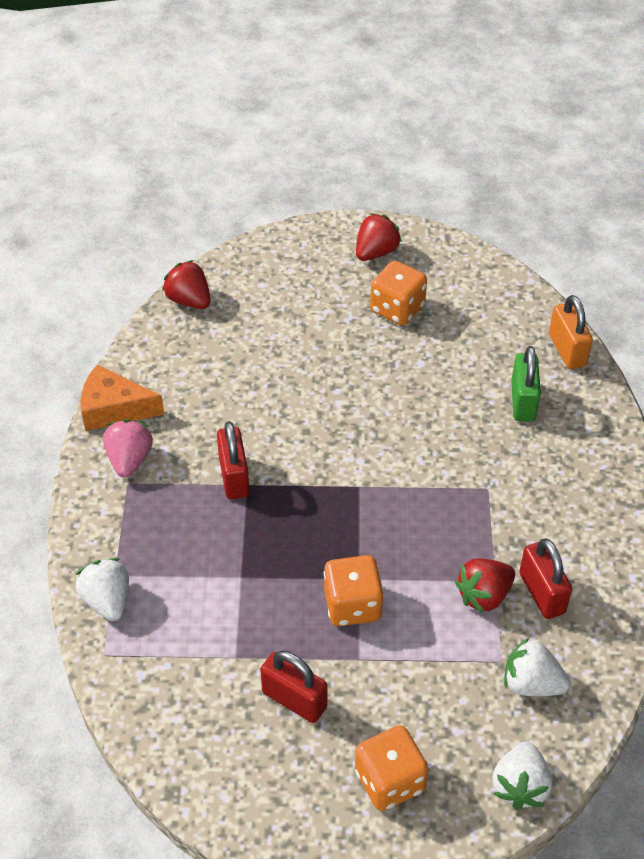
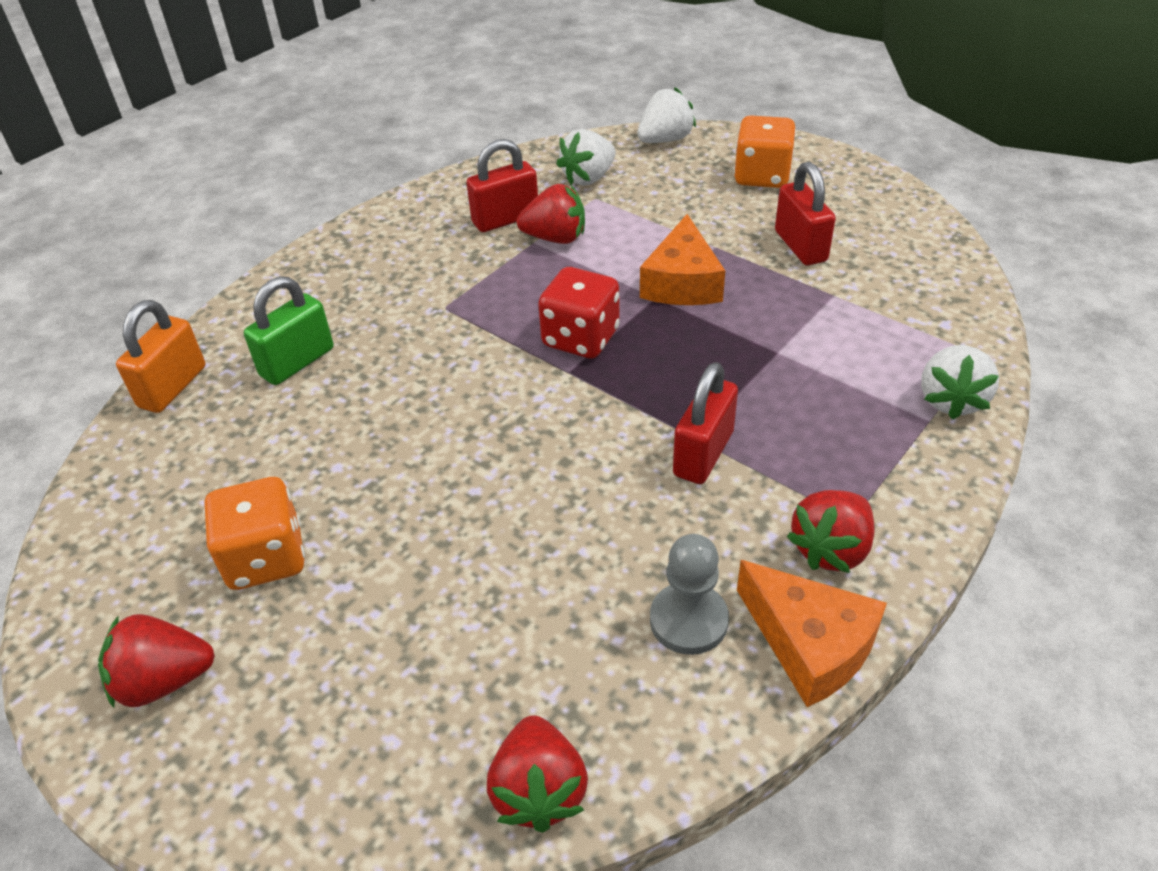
camera: 140 degrees left, 5 degrees down
(129, 460) = (831, 549): pink strawberry -> red strawberry
(177, 389) = (688, 620): none -> grey pawn
(352, 605) = (682, 282): orange dice -> orange cheese
(376, 515) = (580, 338): none -> red dice
(531, 683) = (588, 178): white strawberry -> white strawberry turned 75 degrees clockwise
(542, 593) = (505, 219): red padlock -> red padlock turned 45 degrees clockwise

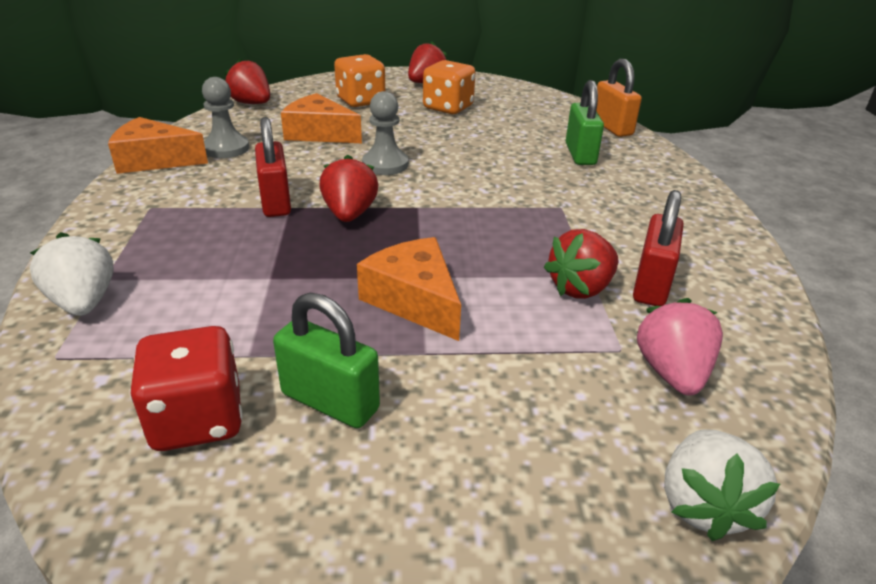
camera: 135 degrees right, 10 degrees down
(521, 459) = (385, 165): none -> grey pawn
(525, 589) = (319, 133): none -> orange cheese
(580, 338) = (438, 227): red dice -> red dice (198, 419)
(588, 178) = (672, 373): white strawberry -> pink strawberry
(762, 176) = (486, 506): orange dice -> orange dice (360, 101)
(800, 246) = (330, 401): red padlock -> green padlock
(831, 549) = (158, 192): red strawberry -> red strawberry (349, 214)

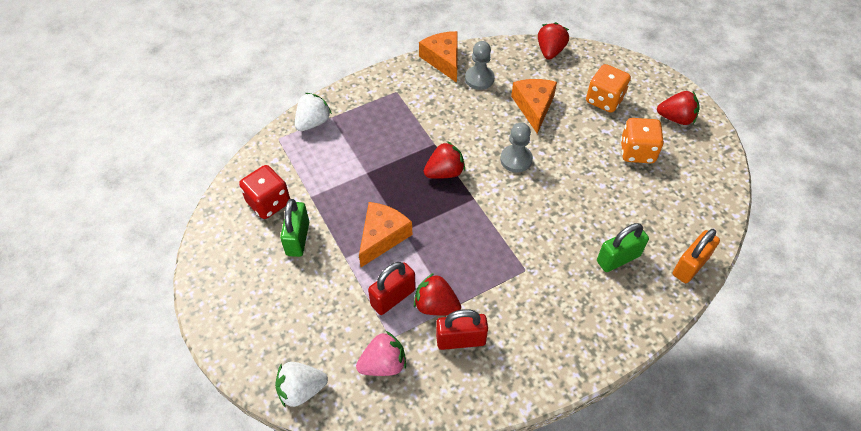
camera: 65 degrees right, 20 degrees up
(275, 202) = (435, 135): red padlock -> red padlock (393, 297)

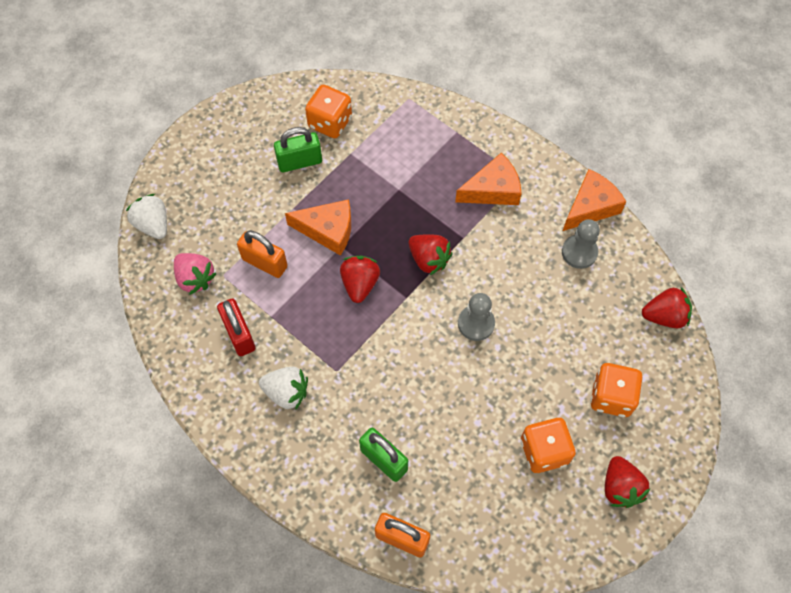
camera: 70 degrees right, 10 degrees up
(268, 203) = (330, 122): red dice -> orange dice
(313, 122) = (442, 119): white strawberry -> white strawberry (286, 392)
(393, 297) = (265, 263): red padlock -> orange padlock
(436, 306) = (268, 302): red strawberry -> red strawberry (360, 284)
(533, 107) = (563, 321): orange cheese -> orange cheese (492, 190)

